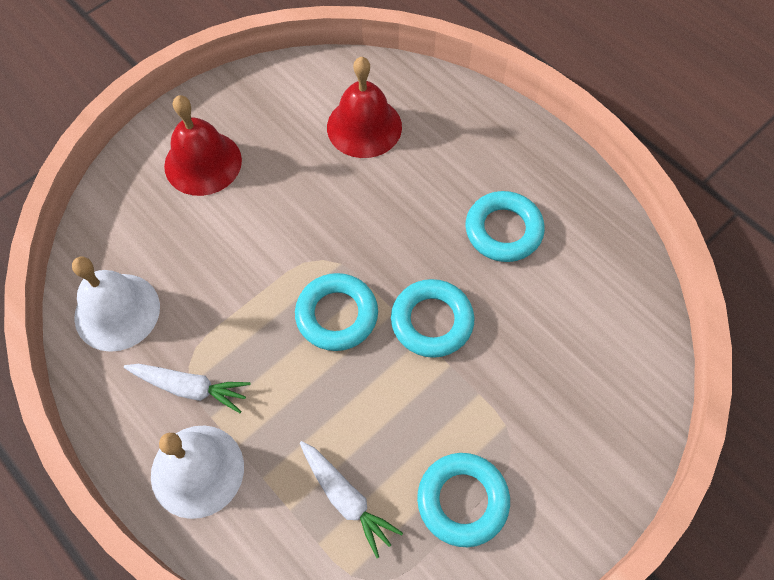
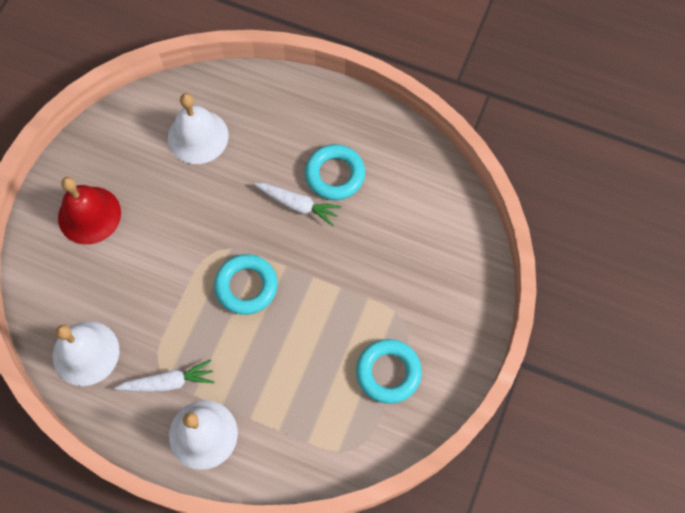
camera: 25 degrees left, 5 degrees up
(346, 498) = (312, 406): white carrot -> white carrot (297, 205)
(364, 127) = (198, 136): red bell -> white bell
(432, 321) = (314, 262): turquoise ring -> none

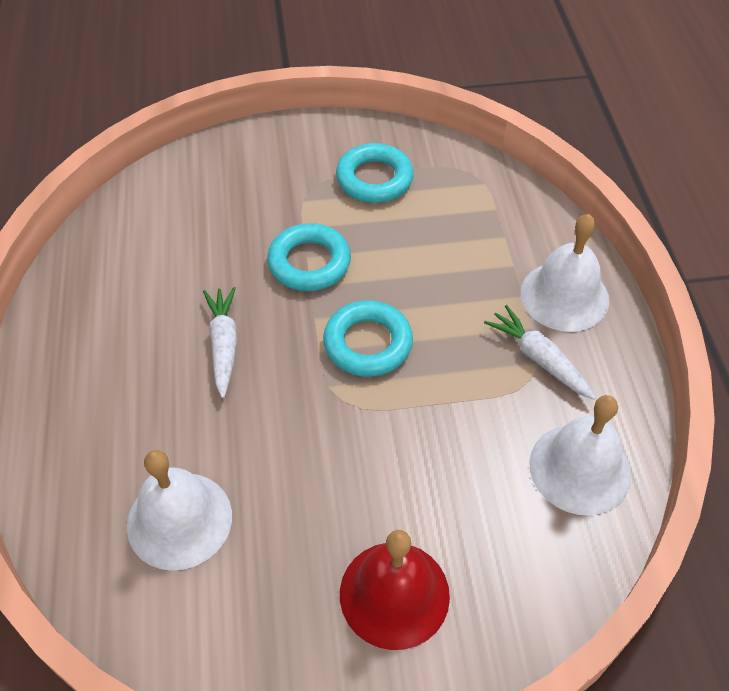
camera: 120 degrees left, 15 degrees down
(335, 175) = (157, 327): turquoise ring -> turquoise ring (309, 263)

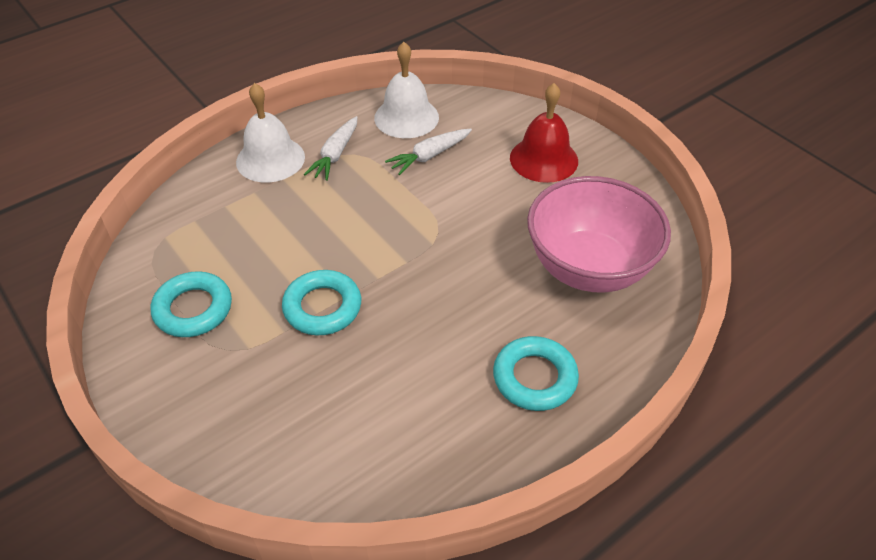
camera: 120 degrees left, 5 degrees down
(179, 520) = (588, 268): white bell -> pink bowl
(224, 345) = (441, 319): white carrot -> white carrot (429, 156)
(368, 343) = (381, 238): turquoise ring -> turquoise ring (534, 378)

